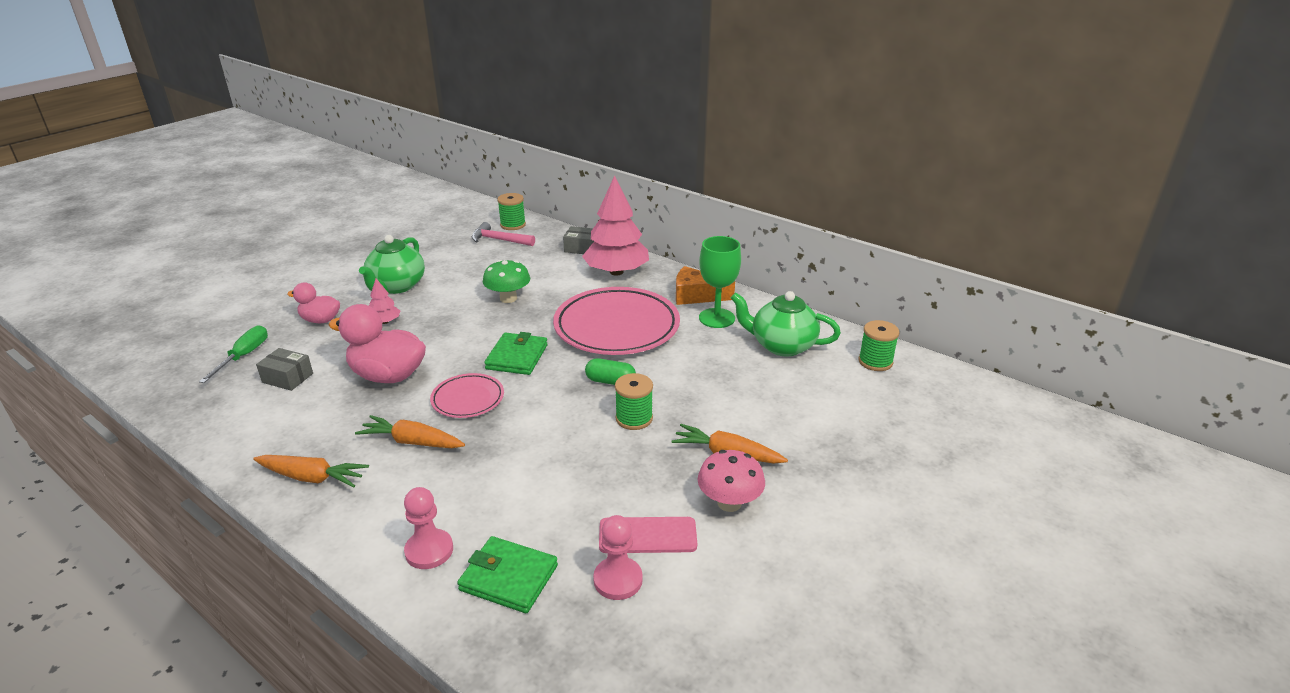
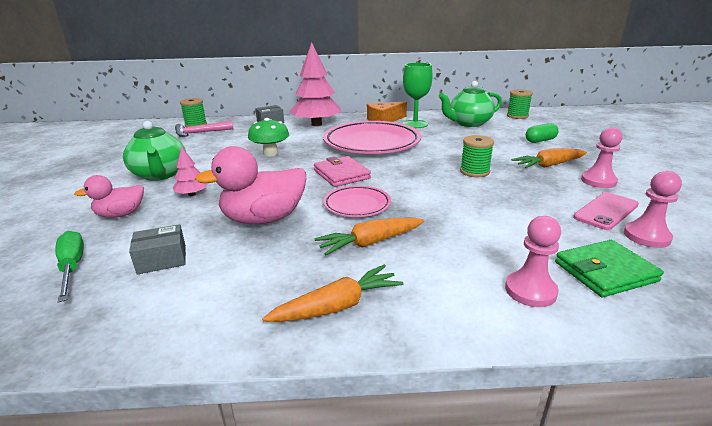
camera: 40 degrees left, 5 degrees down
(517, 357) = (341, 174): green wallet -> pink wallet
(610, 381) = (424, 163): green capsule -> green capsule (540, 140)
(729, 503) = (598, 181): pink mushroom -> pink pawn

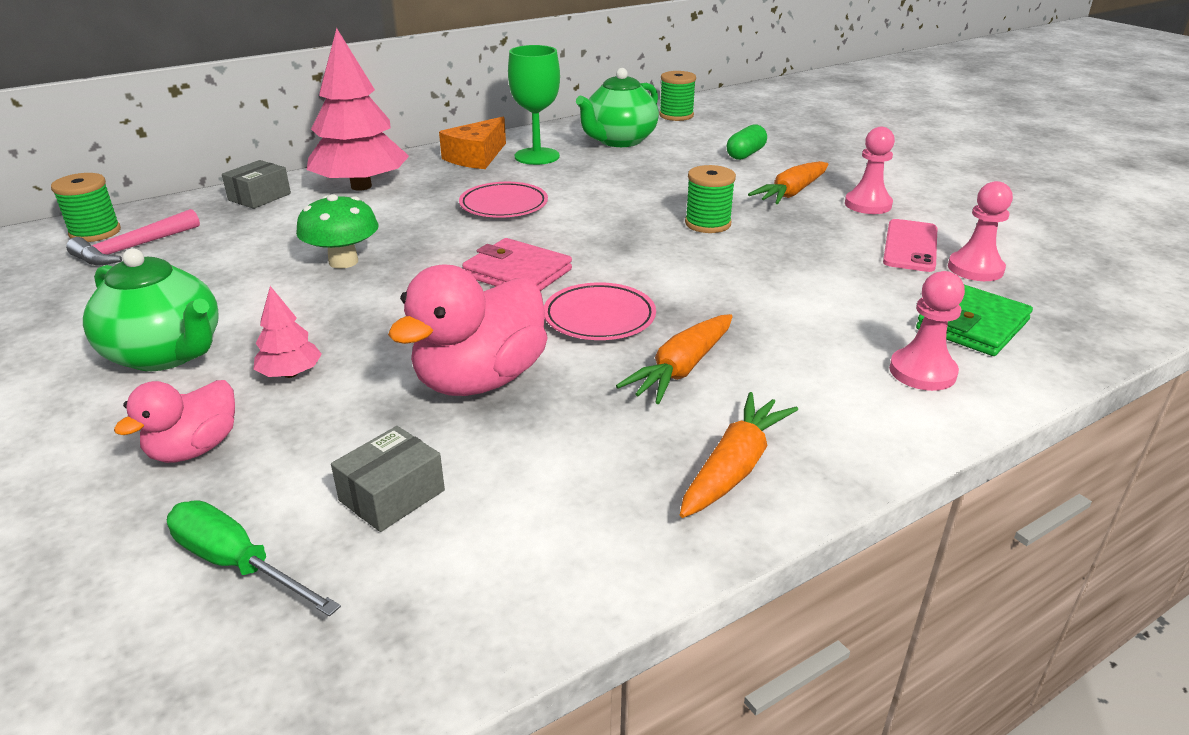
camera: 30 degrees left, 5 degrees up
(372, 143) = (504, 205): pink plate -> pink plate, size x0.51

